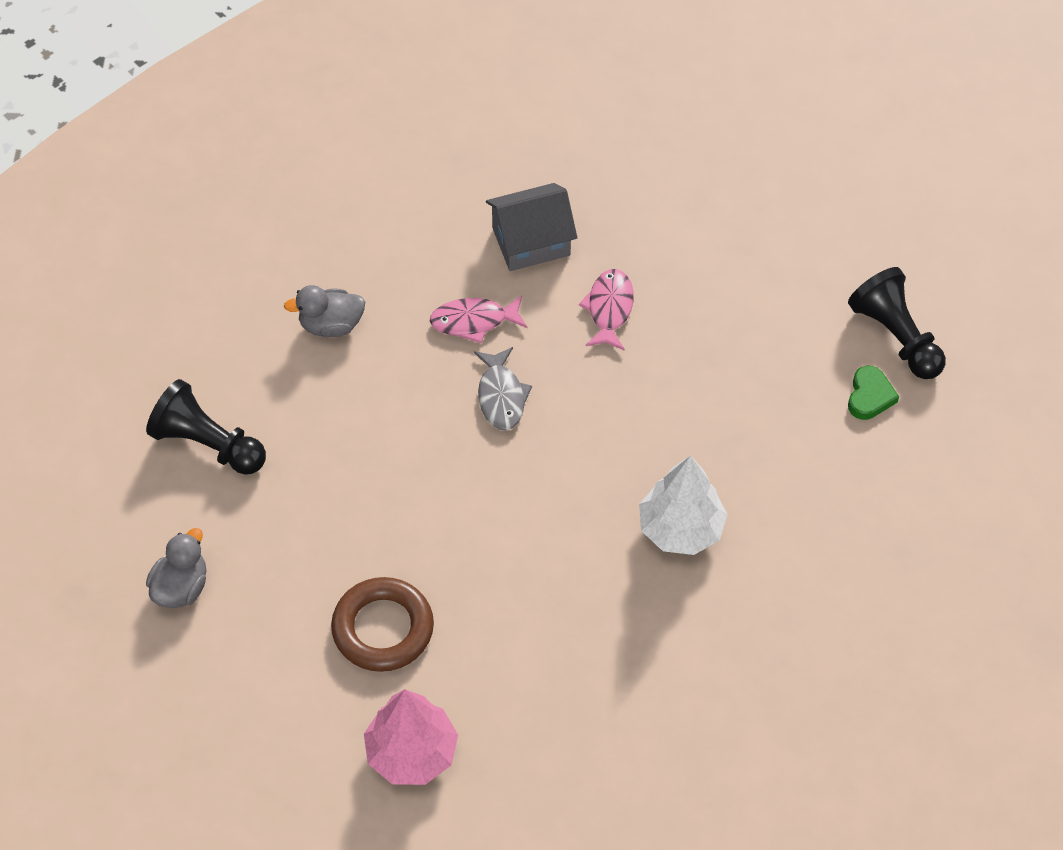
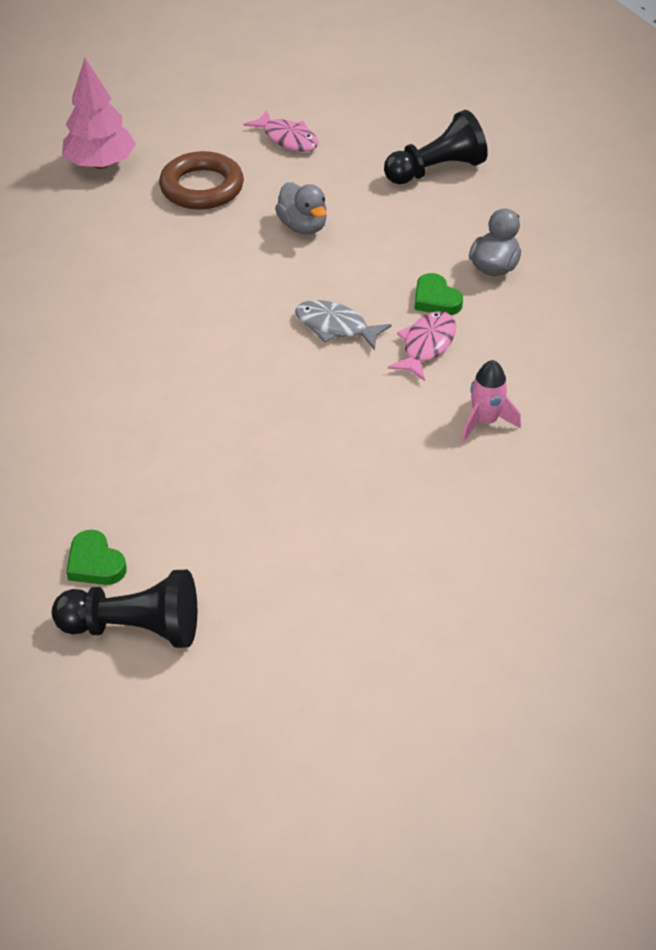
camera: 125 degrees right, 10 degrees down
(181, 587) = (329, 121): grey duck -> grey duck (303, 226)
(409, 345) = (436, 299): none -> green heart
(531, 241) = (485, 421): grey house -> pink rocket
(609, 309) = (363, 435): pink fish -> pink fish (287, 139)
(680, 528) = (110, 366): white tree -> none

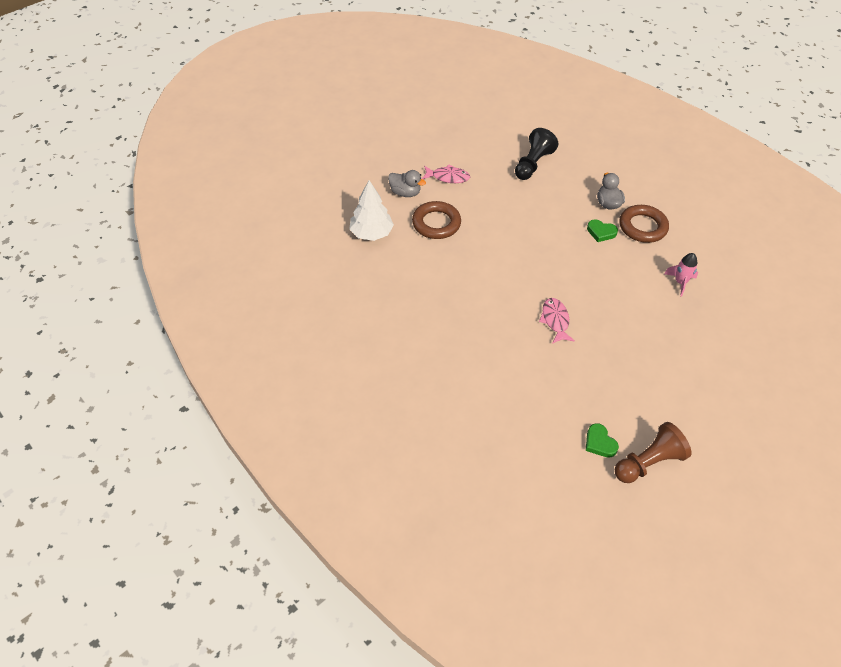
camera: 35 degrees left, 5 degrees up
(95, 563) = (599, 443): green heart -> green heart turned 45 degrees clockwise
(101, 164) = (371, 233): pink tree -> white tree
(135, 628) = (648, 462): black pawn -> brown pawn
(303, 226) = (505, 222): grey duck -> grey duck (405, 193)
(335, 327) = (574, 268): grey fish -> none
(426, 345) = (620, 258): pink fish -> pink fish (555, 320)
(514, 321) = (642, 227): none -> brown ring

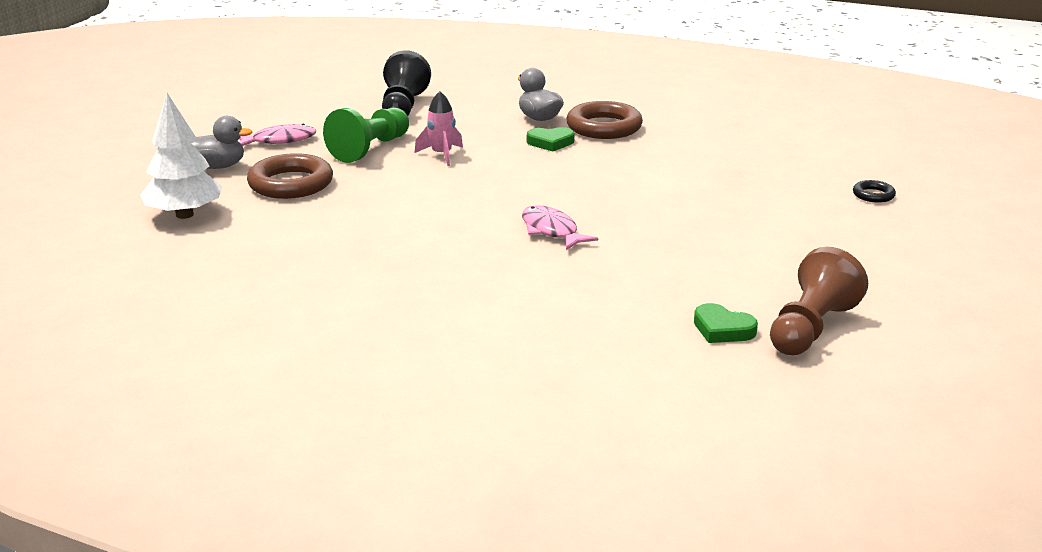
camera: 25 degrees left, 25 degrees down
(493, 203) = (370, 149): none -> green pawn
(680, 282) = (697, 160): pink rocket -> pink rocket (441, 155)
(769, 358) = (873, 195): none -> black ring

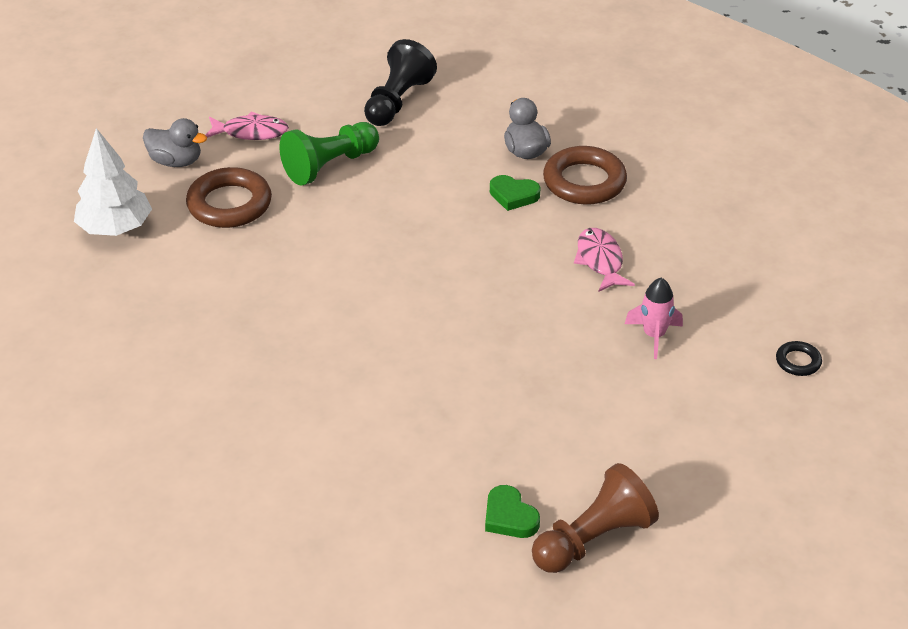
camera: 20 degrees right, 15 degrees up
(441, 155) = (394, 191): pink rocket -> pink rocket (654, 335)
(551, 231) = (434, 335): pink fish -> pink fish (600, 260)

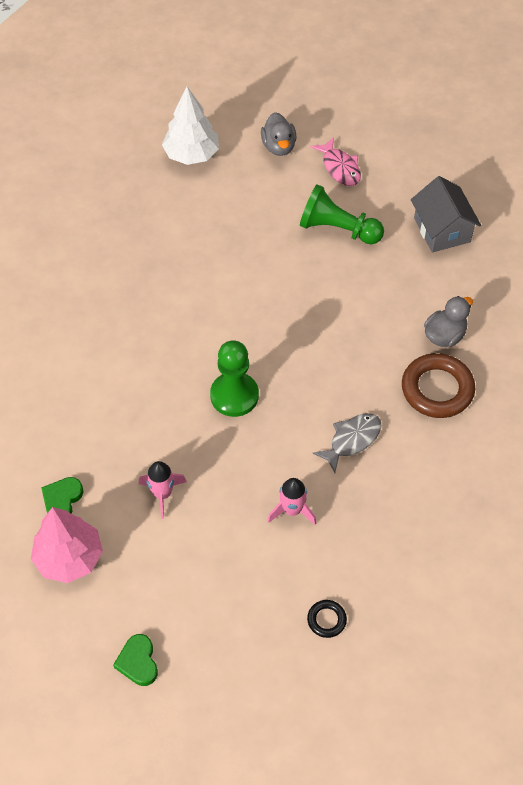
camera: 60 degrees right, 15 degrees up
(229, 204) = (257, 198): brown ring -> none
(397, 101) = (442, 230): black pawn -> grey house
(478, 322) = (234, 395): none -> green pawn
(513, 195) = (387, 352): green heart -> green heart (138, 662)
(563, 427) = (162, 494): none -> pink rocket
(593, 539) = (69, 558): brown pawn -> pink tree
(600, 260) = (352, 440): pink fish -> grey fish

